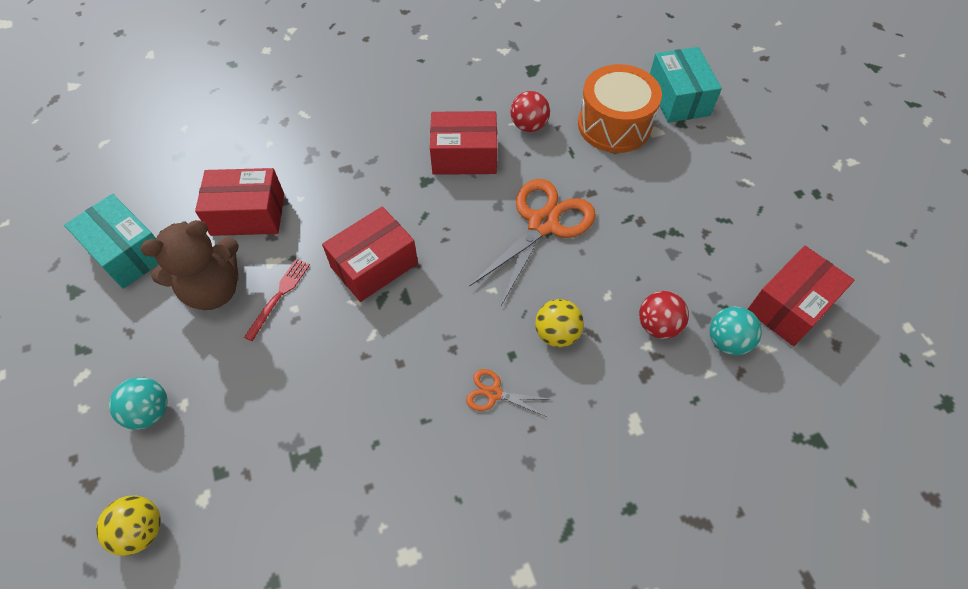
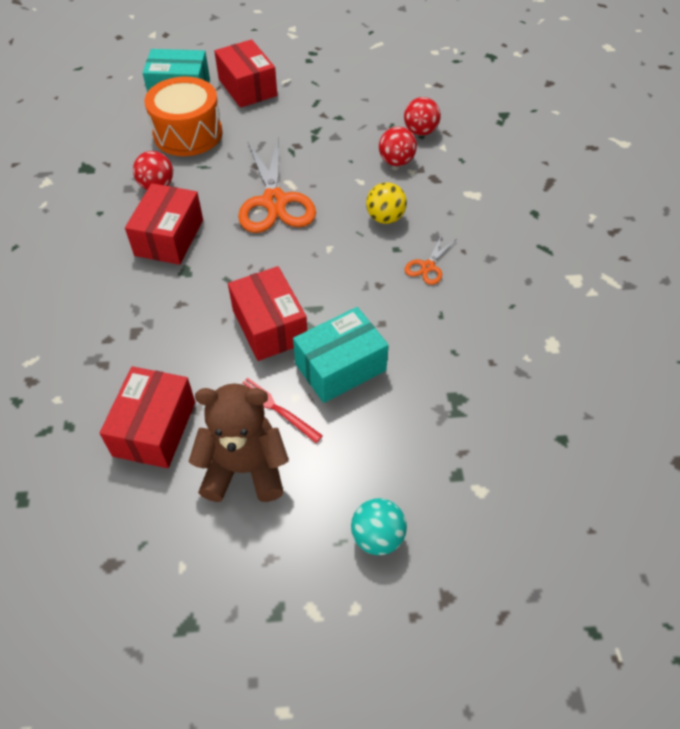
camera: 75 degrees left, 5 degrees down
(127, 252) = (154, 560): turquoise box -> turquoise box (340, 367)
(141, 530) = (502, 546): yellow ball -> none
(213, 289) = (244, 469): brown teddy bear -> brown teddy bear turned 75 degrees counterclockwise
(543, 224) = (274, 202): orange scissors -> orange scissors turned 150 degrees counterclockwise
(727, 341) = (420, 131): turquoise ball -> red ball
(790, 306) = (402, 94): red box -> red box (247, 87)

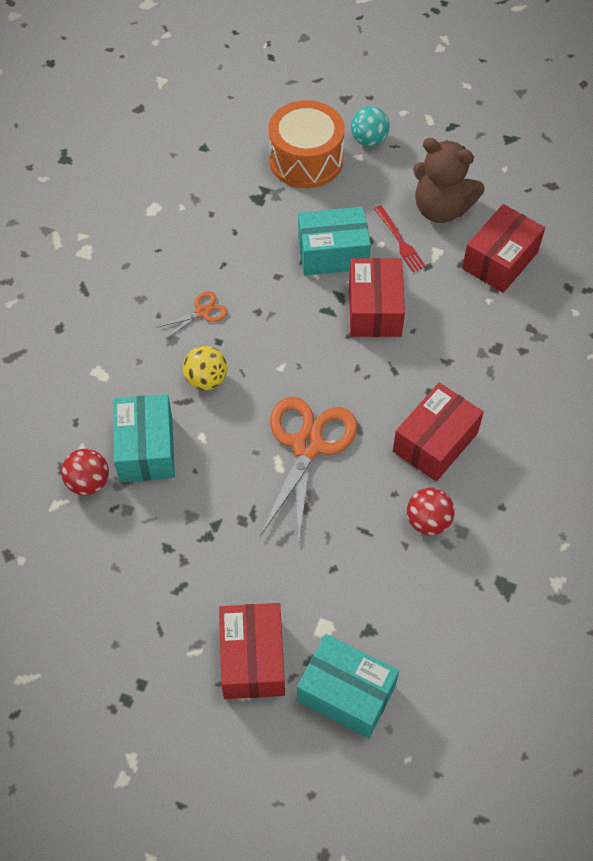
camera: 155 degrees left, 5 degrees up
(188, 133) = (364, 597): orange drum -> orange drum (306, 160)
(396, 161) = (146, 448): red ball -> turquoise box

